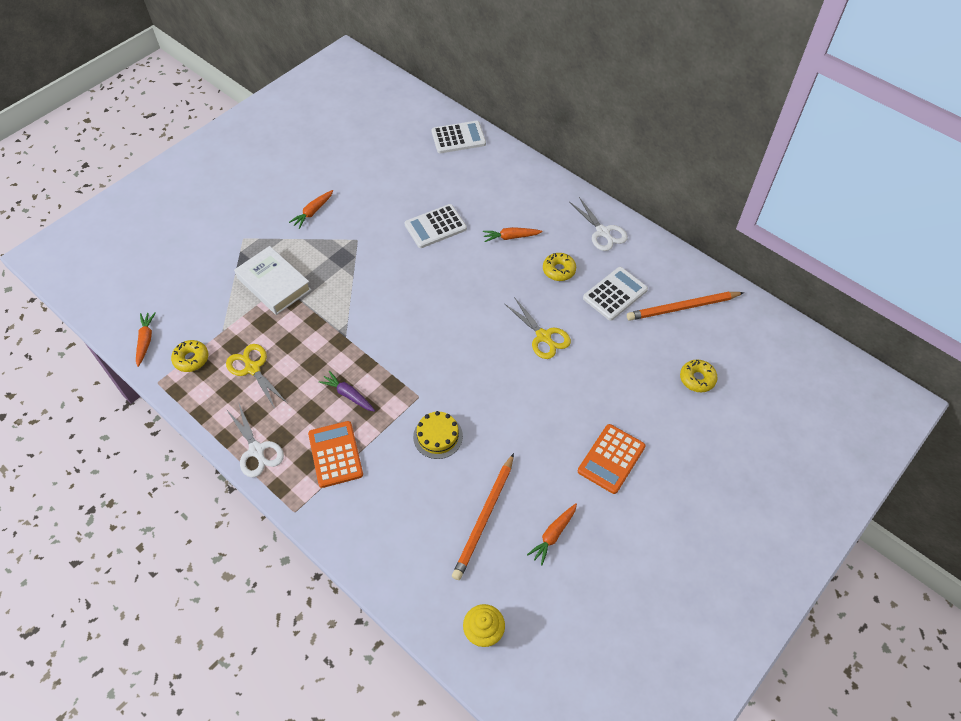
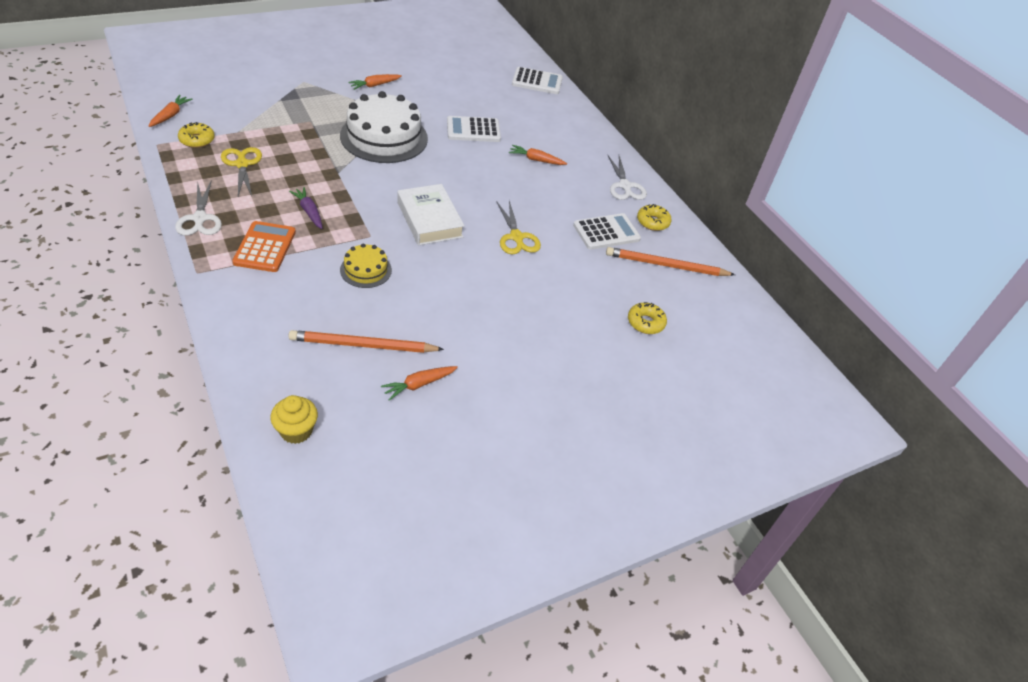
camera: 15 degrees right, 10 degrees down
(274, 284) = (305, 118): white book -> white book (429, 219)
(360, 273) = (384, 137): none -> white cake
(484, 518) = (363, 345): orange pencil -> orange pencil turned 45 degrees clockwise
(559, 270) = (564, 197): yellow donut -> yellow donut (652, 222)
(611, 459) = (517, 349): orange calculator -> none

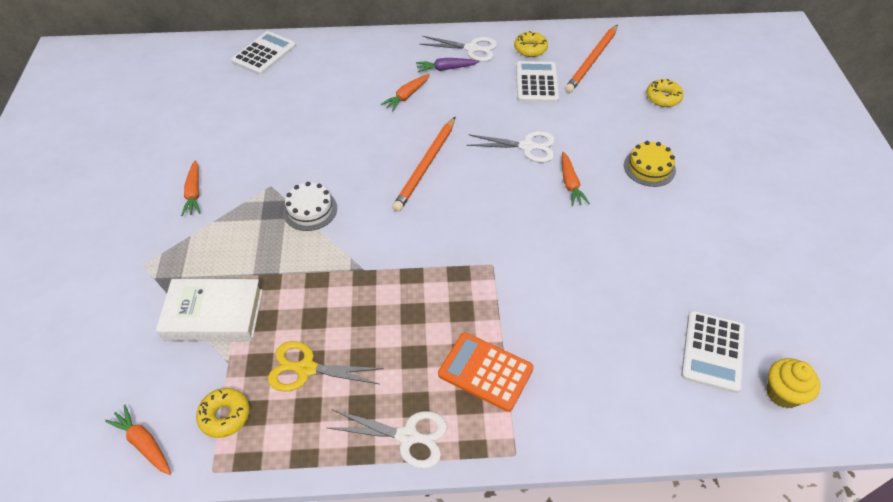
camera: 60 degrees left, 5 degrees up
(309, 212) = (431, 314): purple carrot -> purple carrot (446, 69)
(363, 345) = (666, 309): orange pencil -> orange pencil (426, 166)
(366, 270) = (549, 281): yellow cake -> yellow cake (649, 167)
(384, 137) = (310, 210): white cake -> white cake, size x0.49
(419, 384) = (725, 276): orange carrot -> orange carrot (570, 184)
(429, 219) = (479, 206): white book -> white book (213, 314)
(473, 130) = (332, 129): white calculator -> white calculator (712, 351)
(516, 237) = (527, 147): yellow scissors -> white scissors

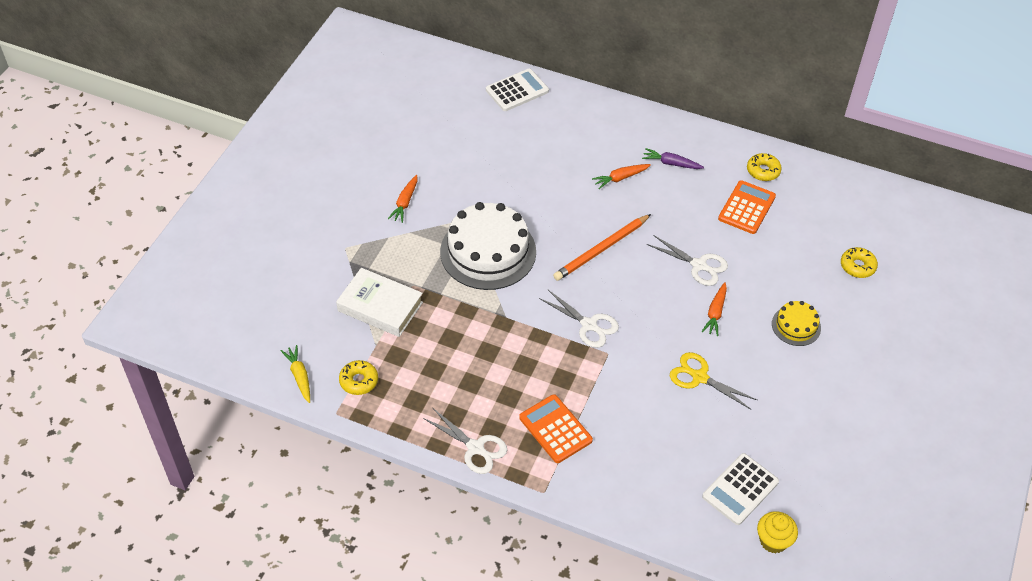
camera: 25 degrees right, 0 degrees up
(144, 443) = (299, 376): orange carrot -> yellow carrot
(305, 368) = (427, 372): yellow scissors -> yellow scissors (699, 377)
(310, 210) = (488, 251): white cake -> white cake, size x2.04
(472, 49) = (707, 151): white scissors -> white scissors (589, 325)
(536, 83) = (747, 208): white calculator -> orange calculator
(592, 61) = (815, 204): orange pencil -> none

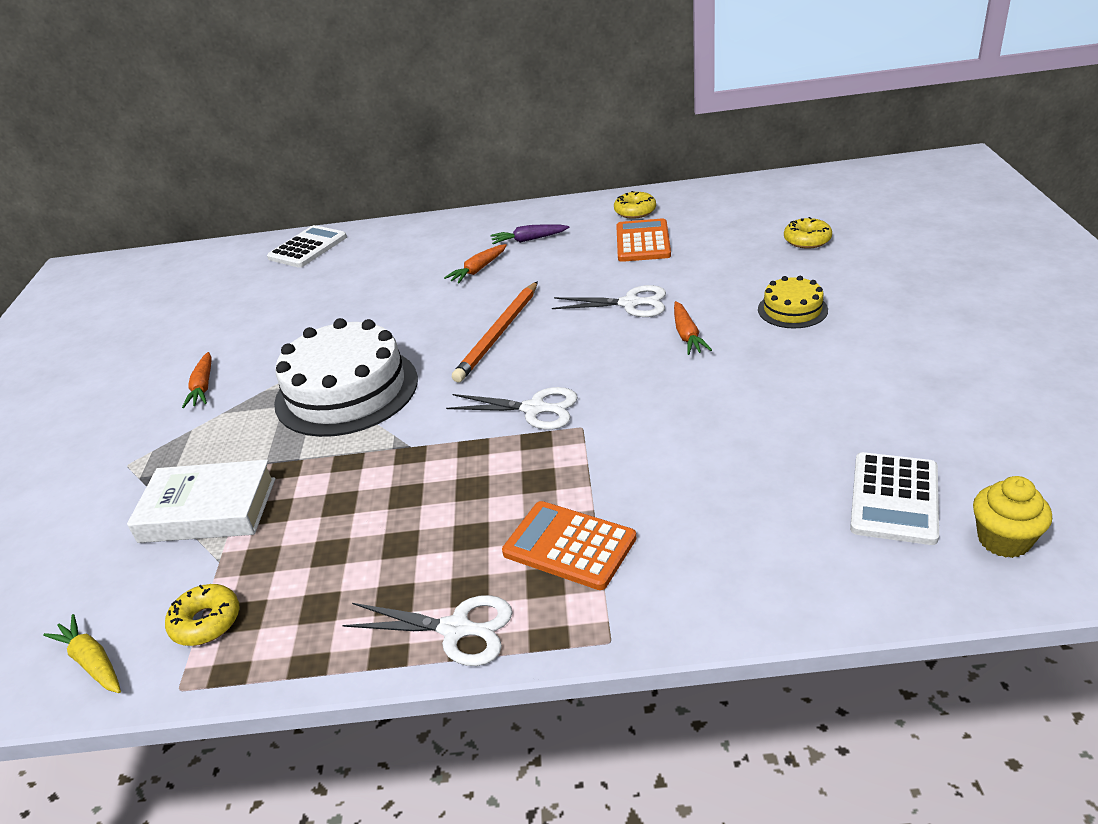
camera: 20 degrees left, 15 degrees down
(699, 377) = (723, 402): yellow scissors -> none

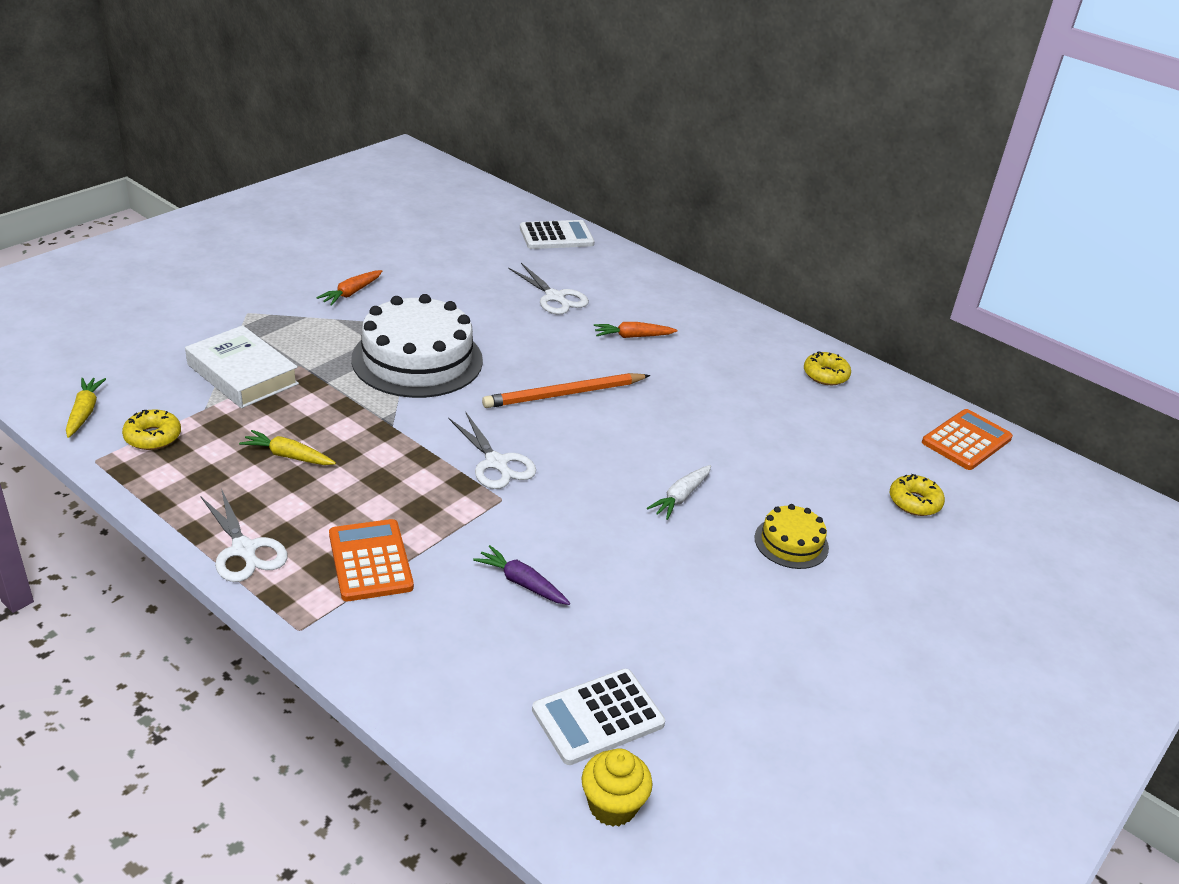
camera: 35 degrees right, 0 degrees up
(364, 533) = (288, 456): none -> yellow carrot
(529, 240) = (706, 339): purple carrot -> purple carrot (522, 583)
(630, 303) = (686, 443): white scissors -> white scissors (555, 297)
(643, 242) = (784, 404): orange calculator -> orange calculator (966, 440)
(687, 335) = (680, 497): orange carrot -> white carrot

